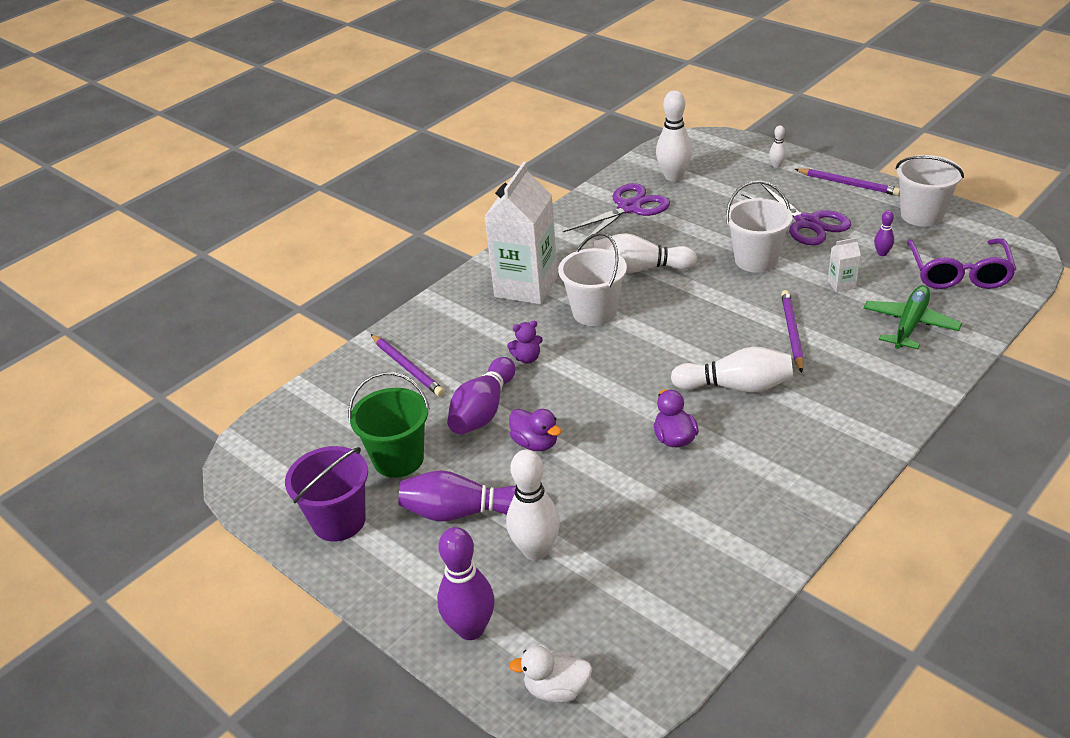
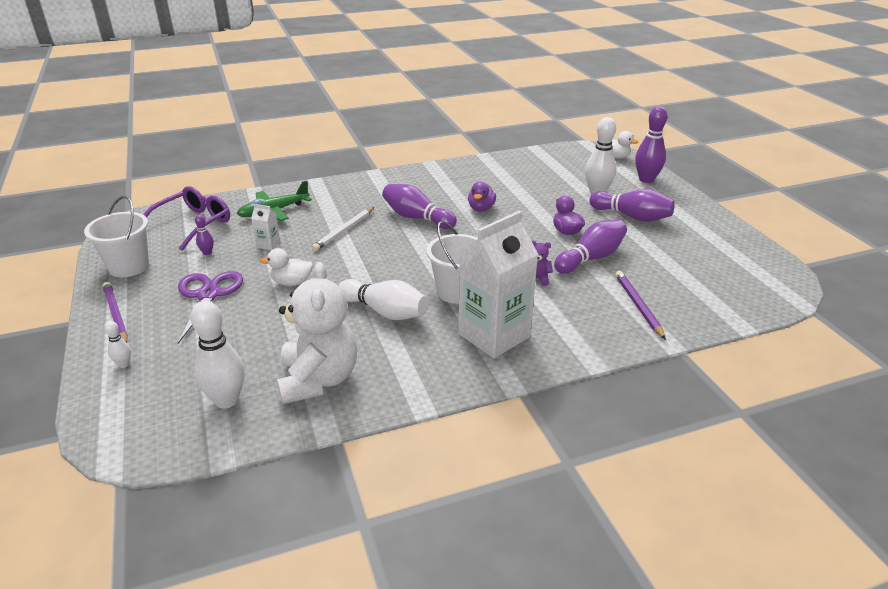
camera: 155 degrees left, 5 degrees down
(339, 521) = (713, 234): purple bucket -> none
(398, 459) = (664, 251): green bucket -> none
(629, 208) = (318, 379): purple scissors -> white teddy bear
(736, 386) = (417, 218): white bowling pin -> purple bowling pin
(756, 260) = (292, 282): white bucket -> white duck
(792, 333) = (344, 231): purple pencil -> white pencil

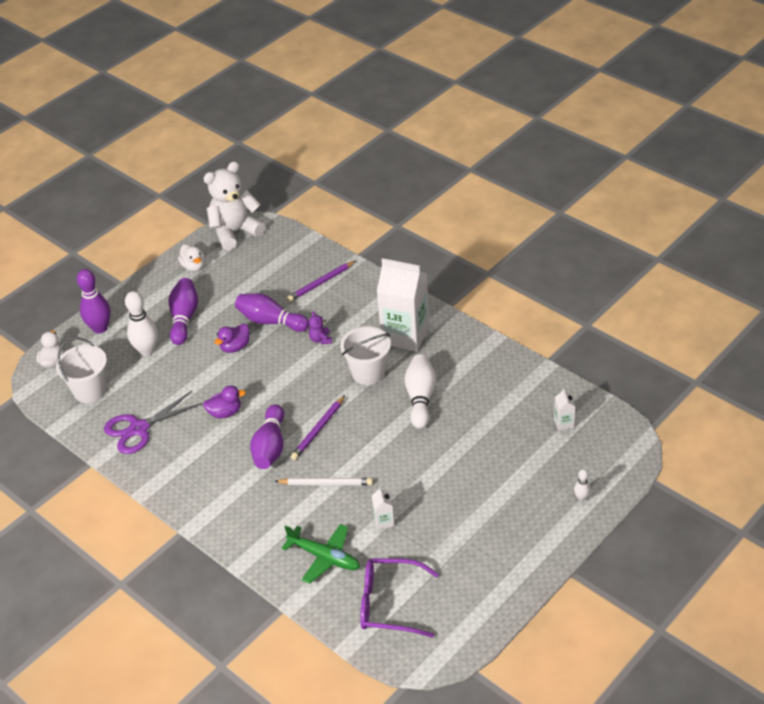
camera: 115 degrees left, 10 degrees up
(116, 315) = (544, 547): purple pencil -> purple pencil (318, 429)
(129, 266) = (485, 594): white bucket -> white bucket (90, 391)
(207, 253) = (426, 555): purple bowling pin -> none
(208, 295) = (479, 509): purple scissors -> purple scissors (139, 429)
(226, 400) = (563, 423): white bowling pin -> white carton
(292, 282) = (425, 470): white duck -> white duck (193, 266)
(318, 379) = (512, 393): white teddy bear -> white teddy bear (235, 232)

